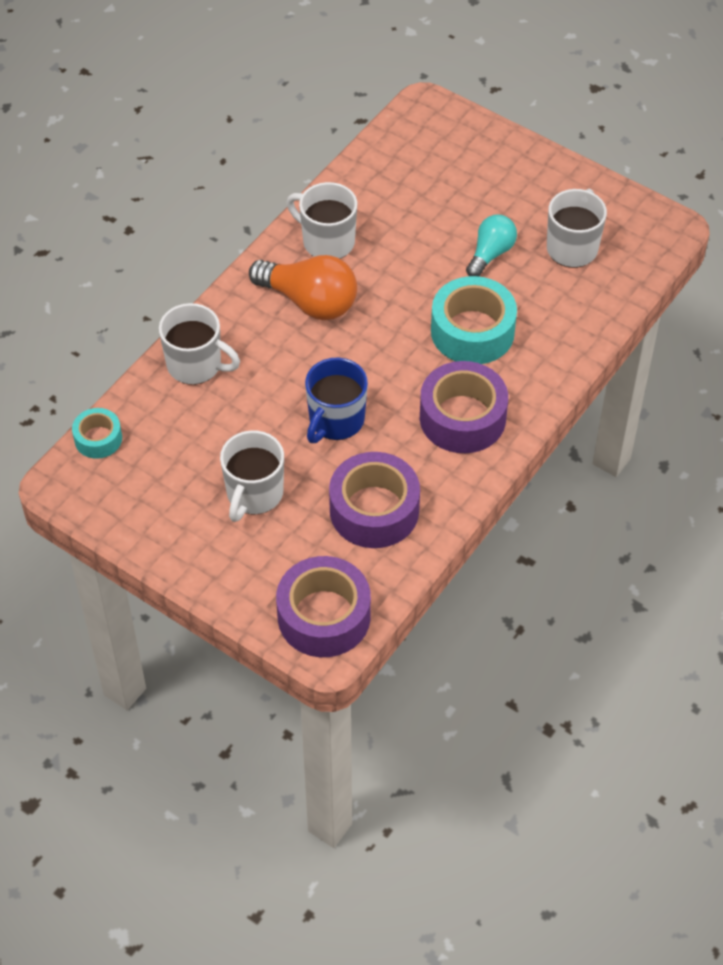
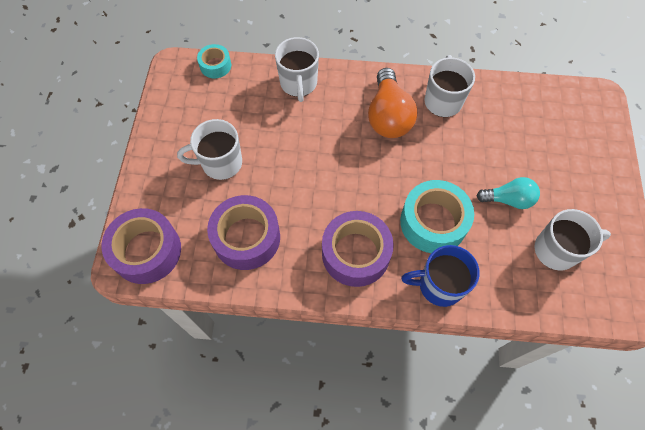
camera: 60 degrees right, 10 degrees up
(335, 421) = (304, 178): blue mug -> blue mug (439, 285)

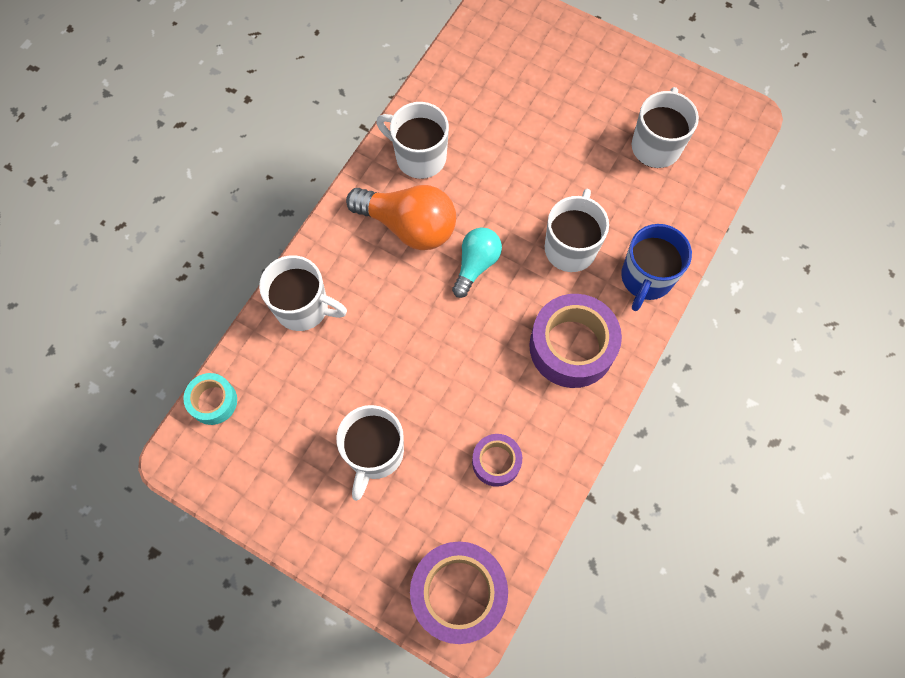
camera: 65 degrees left, 5 degrees up
(246, 238) = (496, 462): purple tape -> purple tape, size x0.55
(433, 222) = (570, 247): turquoise tape -> white mug
(508, 199) = (578, 158): turquoise light bulb -> turquoise light bulb (476, 265)

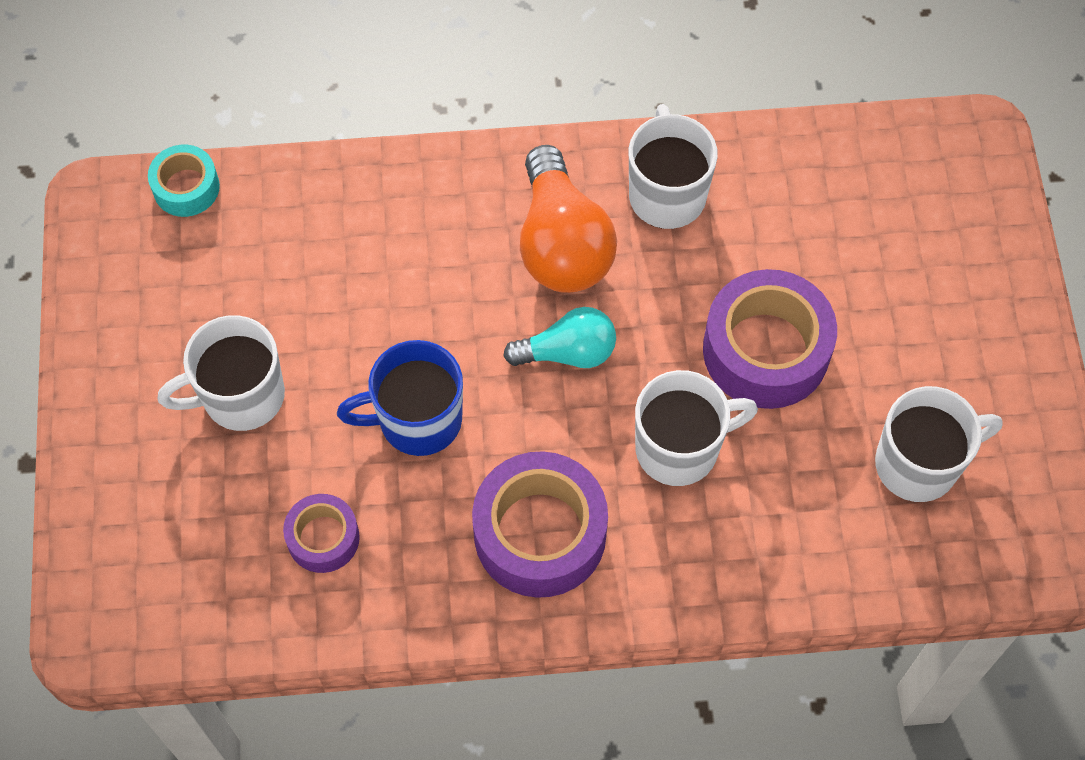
camera: 55 degrees right, 5 degrees down
(303, 307) = (367, 201): white mug -> none
(458, 593) = (132, 597): purple tape -> purple tape (766, 350)
(646, 278) = (706, 567): blue mug -> blue mug (417, 420)

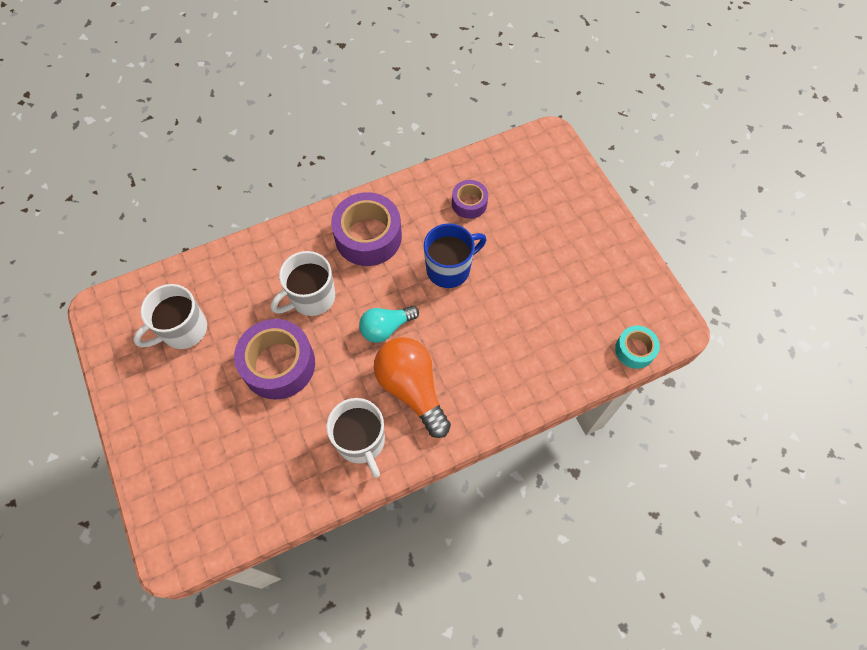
camera: 160 degrees right, 0 degrees up
(240, 396) = (542, 252): white mug -> none

